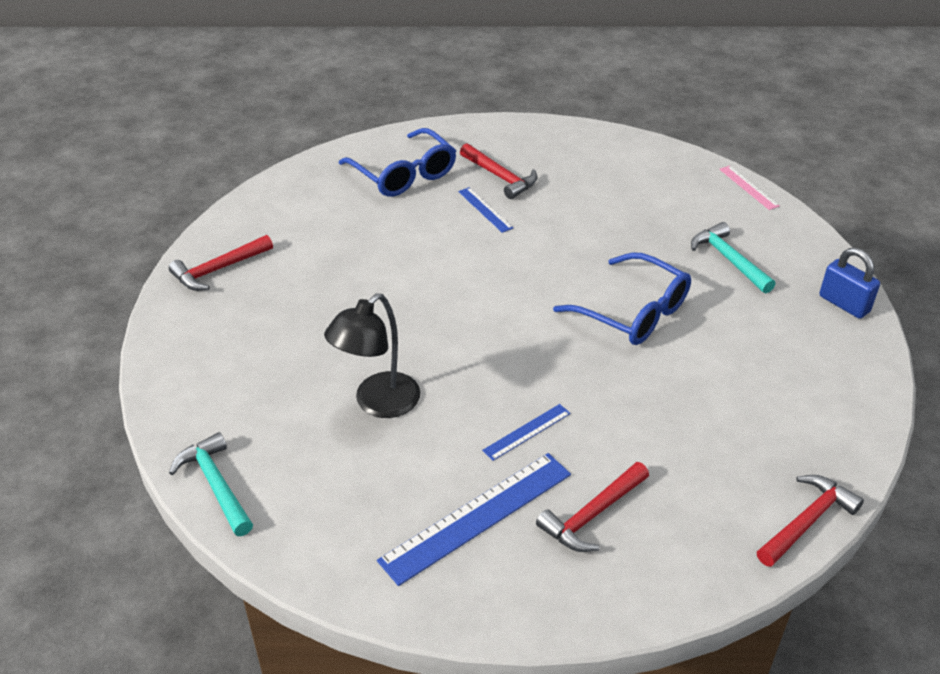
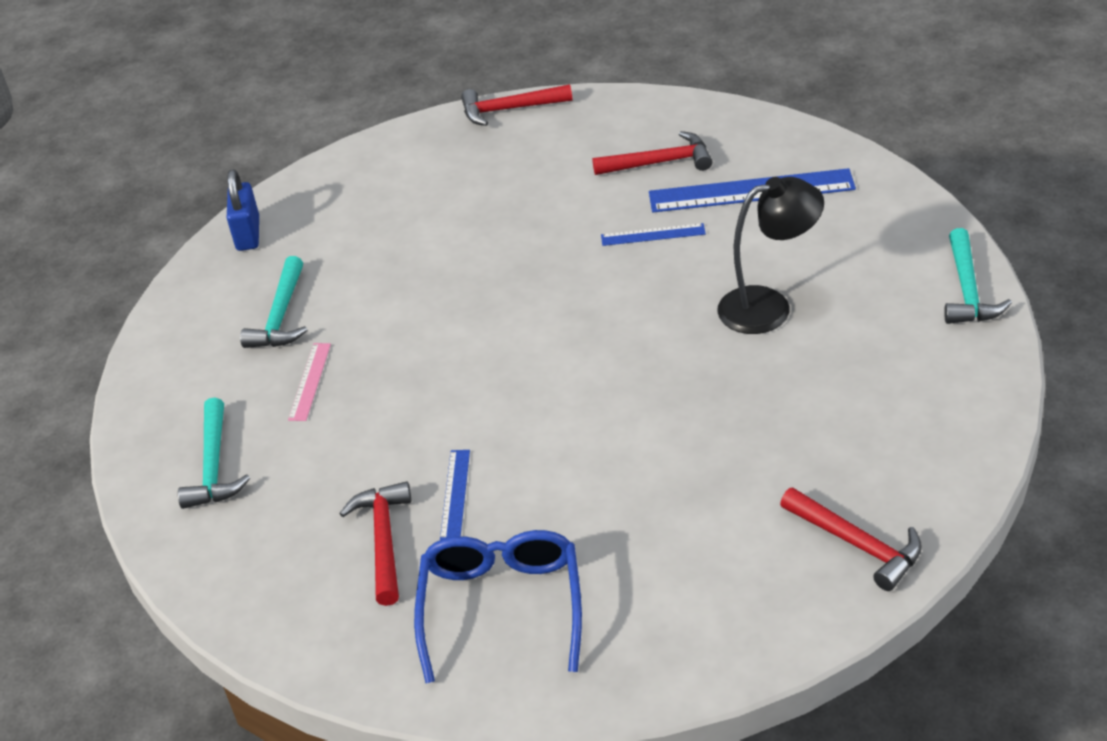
camera: 140 degrees left, 0 degrees up
(218, 270) = (858, 544): red hammer -> red hammer turned 45 degrees clockwise
(633, 312) = (441, 300): blue glasses -> none
(641, 173) = (214, 466): none -> turquoise hammer
(748, 187) = (134, 391): pink ruler -> pink ruler (310, 381)

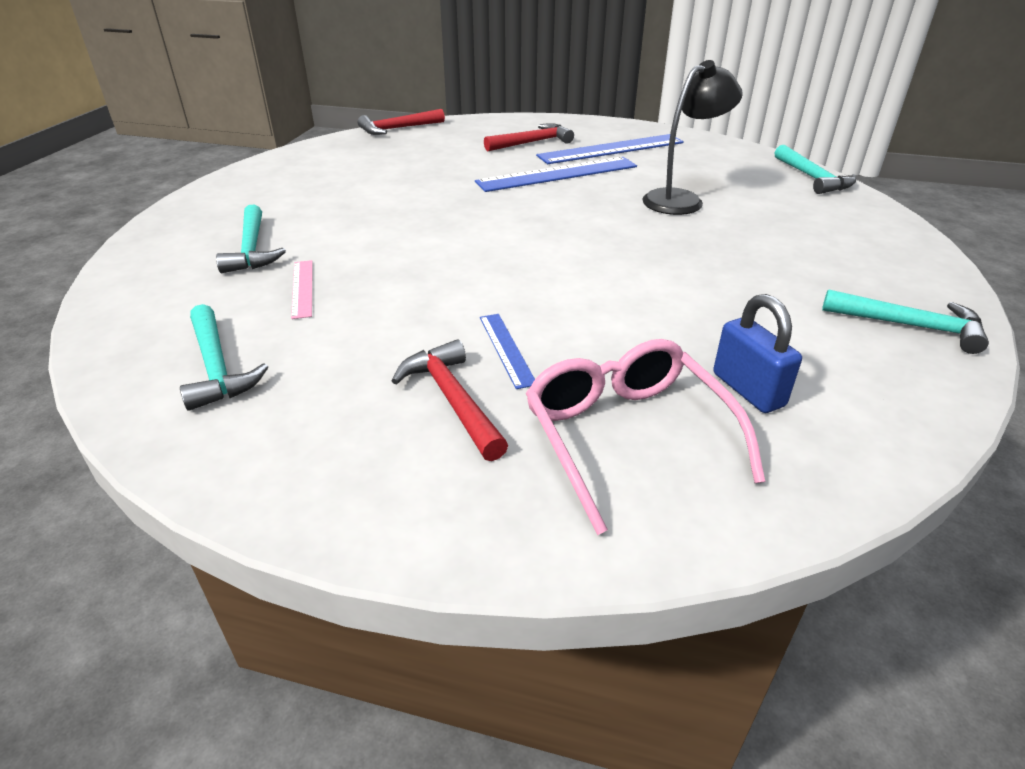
camera: 25 degrees left, 5 degrees down
(248, 234) = (198, 205): blue padlock -> blue padlock (748, 390)
(502, 607) = (627, 436): blue glasses -> pink glasses
(653, 235) = (557, 174): blue ruler -> blue ruler, size x2.01
(858, 544) = (911, 326): red hammer -> turquoise hammer

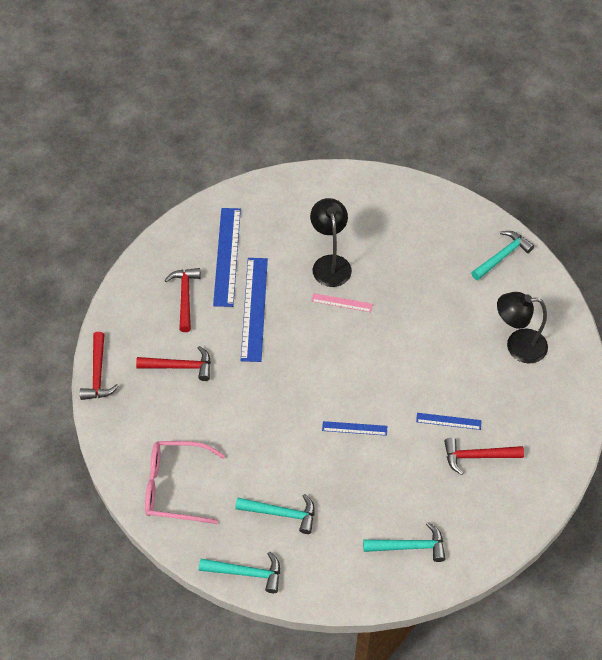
camera: 65 degrees left, 20 degrees up
(302, 288) = (346, 495): pink ruler -> pink ruler (342, 302)
(428, 270) = (354, 428): none -> blue ruler
(438, 157) = (180, 366): none -> red hammer
(627, 436) = (527, 404): pink glasses -> pink glasses (175, 486)
(748, 390) = (517, 346): blue padlock -> black lamp
(813, 178) = (337, 179): turquoise hammer -> turquoise hammer (246, 573)

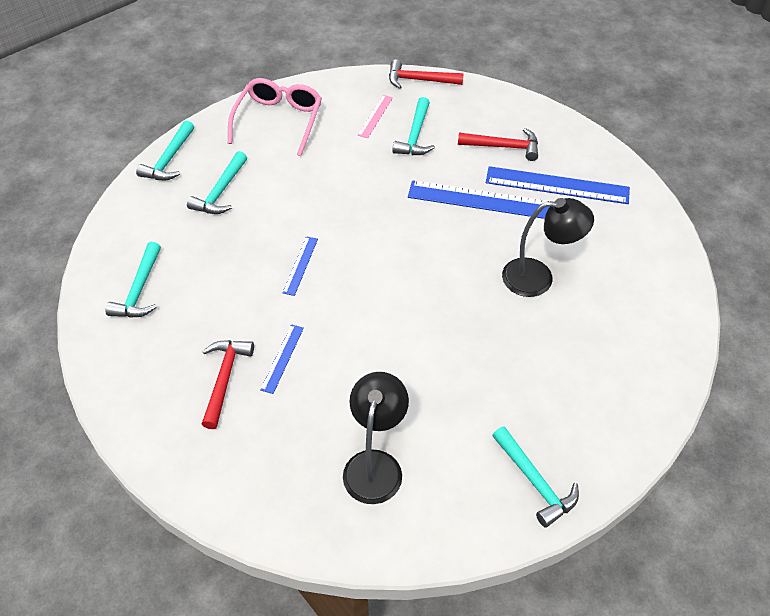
camera: 100 degrees right, 5 degrees down
(180, 366) = (415, 136): red hammer -> turquoise hammer
(342, 302) = (477, 280): pink ruler -> pink ruler (375, 116)

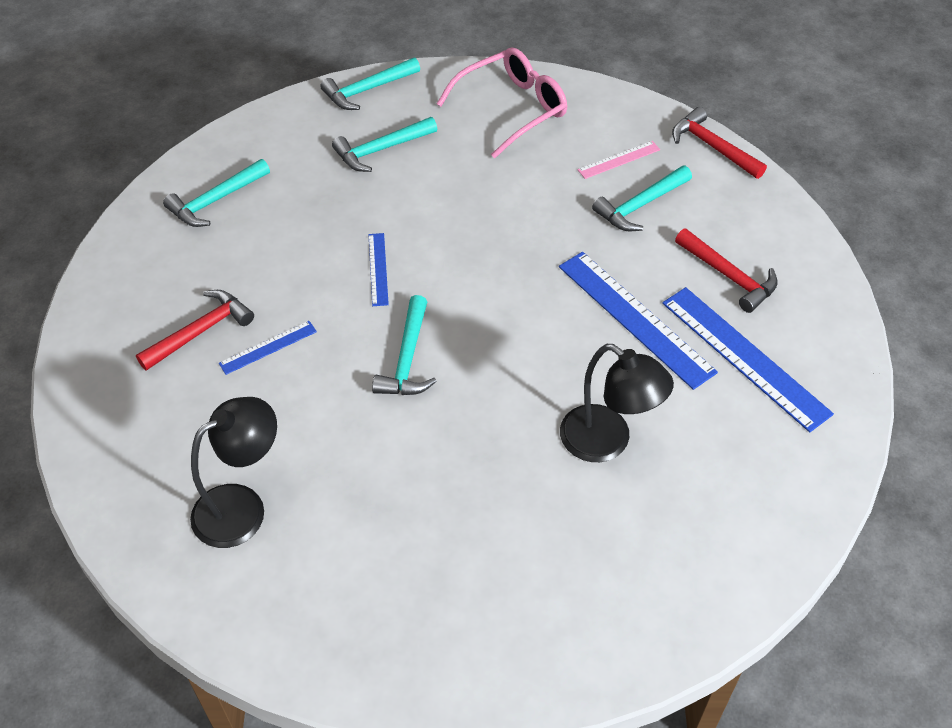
camera: 40 degrees right, 0 degrees up
(300, 265) = (378, 269): blue ruler -> blue ruler turned 60 degrees counterclockwise
(535, 482) = (368, 642): turquoise hammer -> turquoise hammer (407, 359)

